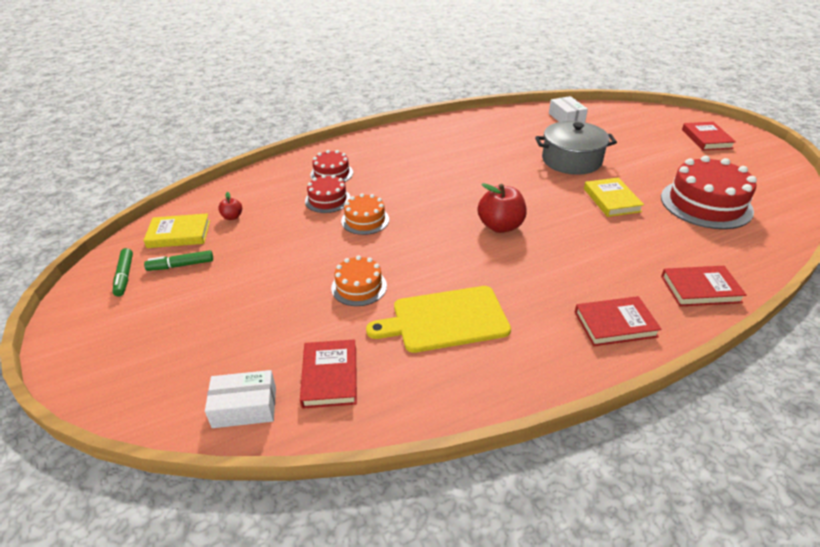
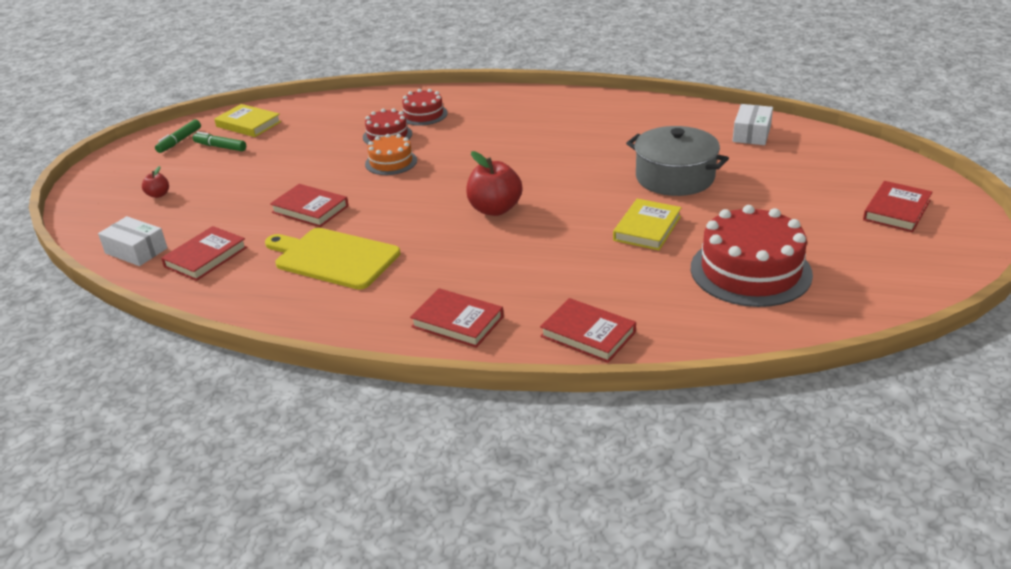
camera: 40 degrees right, 5 degrees down
(232, 217) = (300, 124): red apple -> red apple (158, 195)
(359, 287) = (310, 209): orange cake -> red book

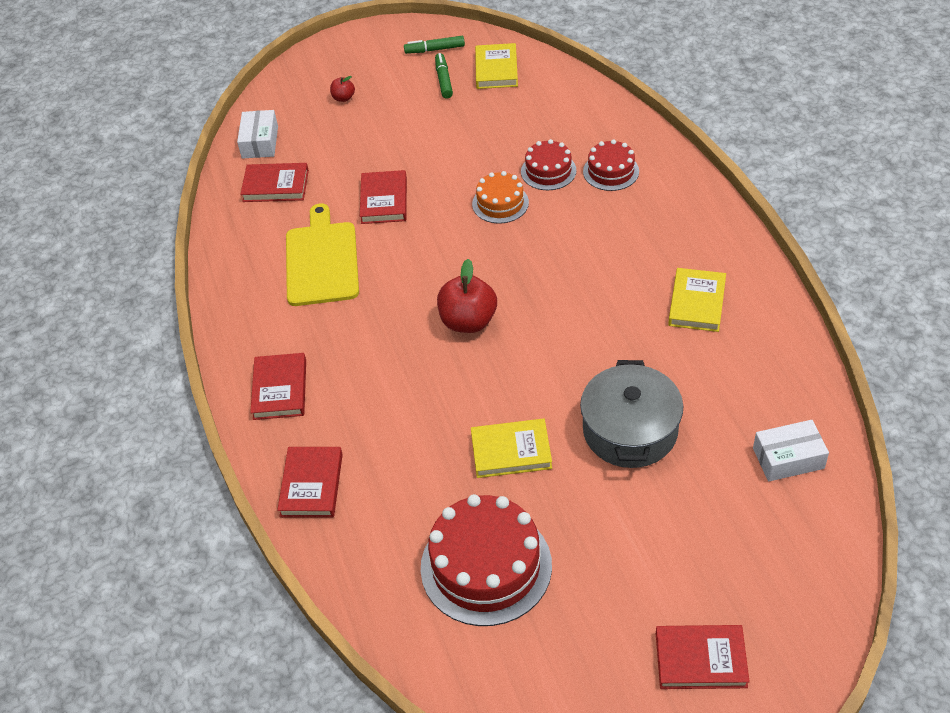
camera: 60 degrees right, 15 degrees up
(586, 122) = (697, 303): none -> yellow book

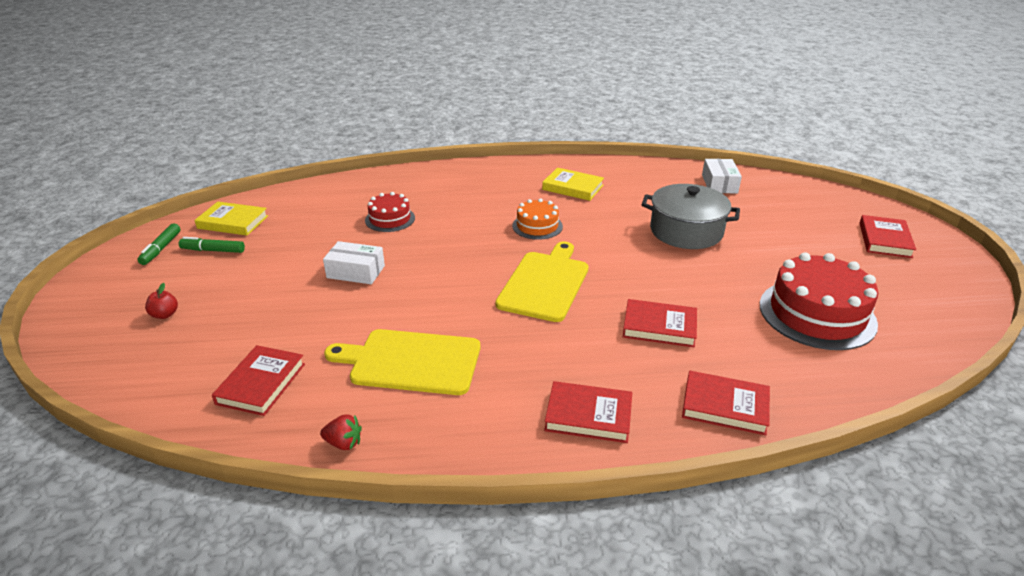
camera: 80 degrees left, 15 degrees down
(223, 253) = (344, 443): none -> red strawberry
(260, 142) = (169, 389): white box -> white box (356, 272)
(384, 200) = (353, 308): red book -> red book (659, 327)
(468, 321) = (545, 283): red apple -> yellow cutting board
(500, 203) = (410, 246): orange cake -> orange cake (537, 226)
(511, 451) = (698, 284): yellow book -> none
(611, 171) = (414, 194): red cake -> none

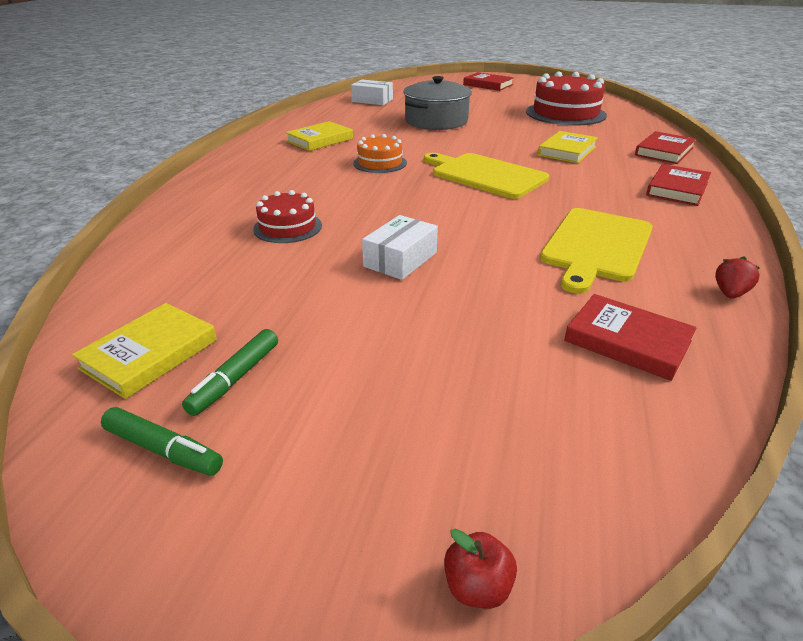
camera: 70 degrees left, 0 degrees up
(165, 315) = (422, 437): red apple -> red apple (477, 587)
(659, 327) = (567, 151): red book -> yellow book

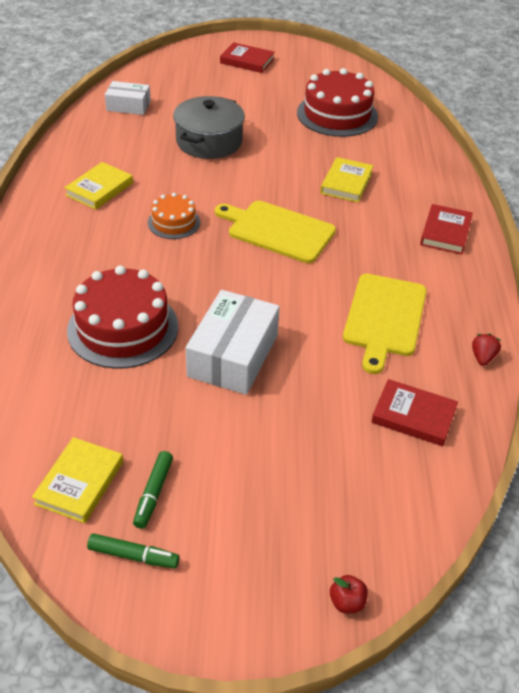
camera: 15 degrees left, 10 degrees up
(287, 227) = (123, 328): red cake -> red cake, size x1.83
(400, 259) = (233, 355): white box -> white box, size x1.66
(664, 152) = (433, 175): red book -> none

